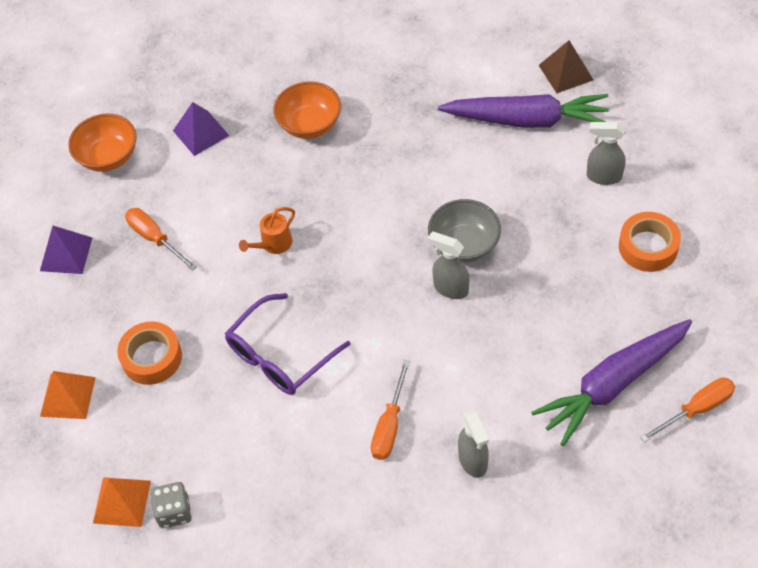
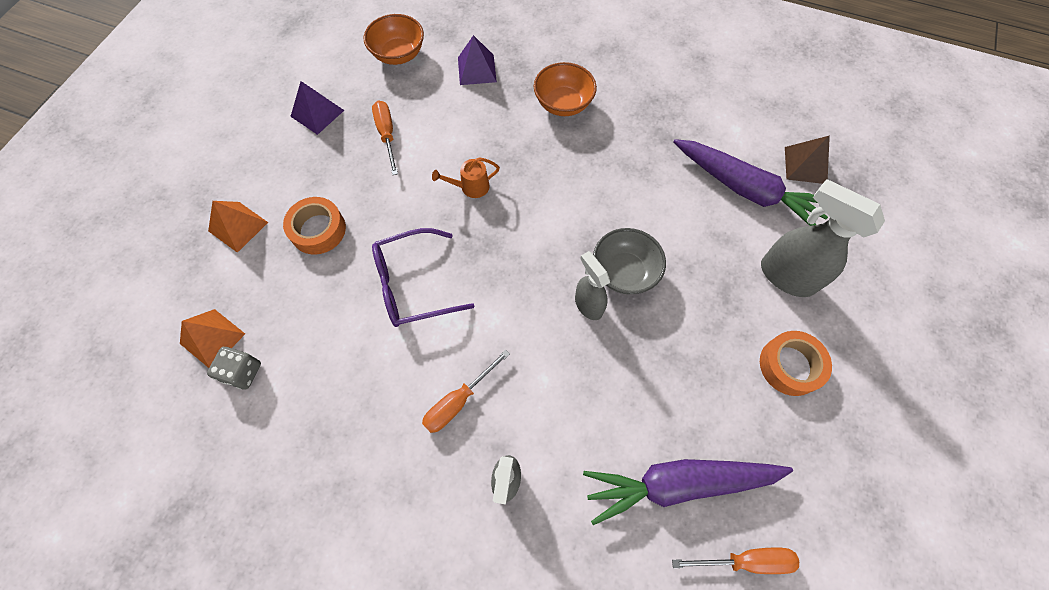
camera: 25 degrees right, 10 degrees up
(603, 176) = (785, 276): grey spray bottle -> grey spray bottle, size x1.66

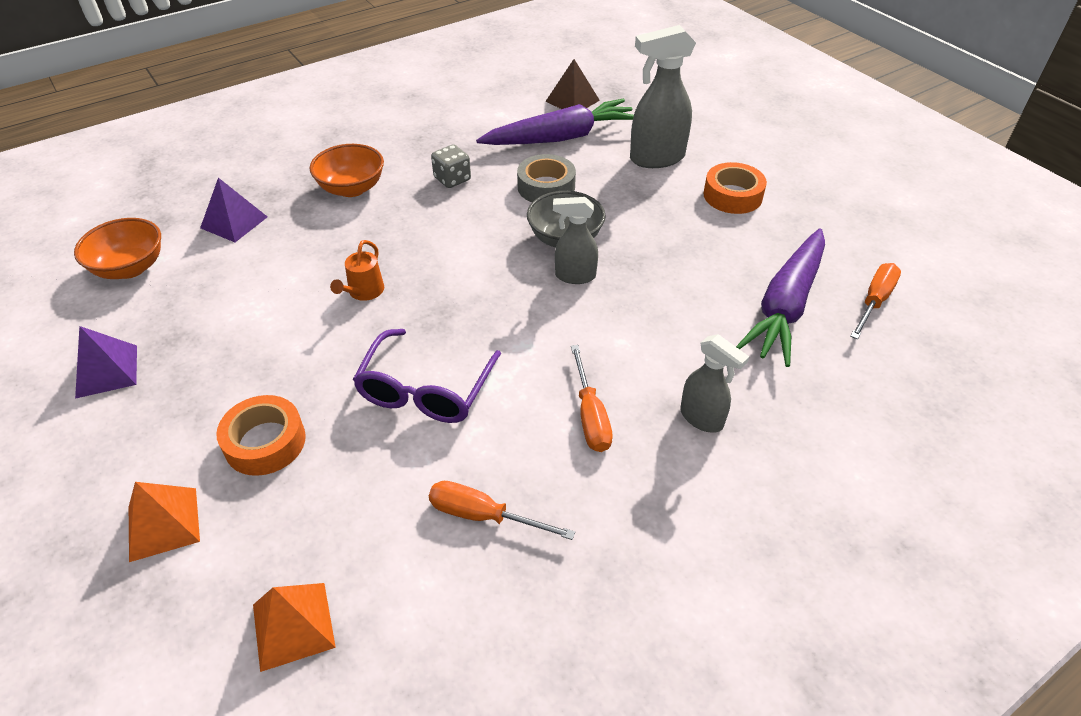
camera: 55 degrees left, 20 degrees down
(243, 372) = (374, 609): grey dice -> grey dice (452, 179)
(387, 135) = (219, 325): orange screwdriver -> orange screwdriver (483, 516)
(673, 220) = (546, 187): none -> grey tape

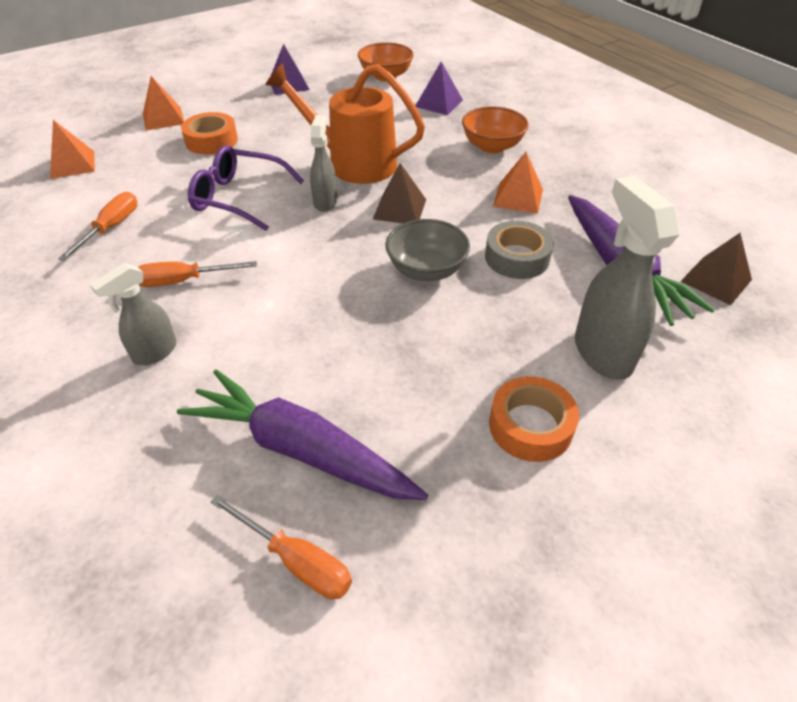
camera: 90 degrees right, 0 degrees up
(363, 292) = (353, 163): orange watering can -> orange watering can, size x2.31
(452, 179) = (518, 197): grey dice -> orange pyramid
(464, 255) = (399, 209): none -> brown pyramid
(574, 276) = (366, 275): grey spray bottle -> grey spray bottle (325, 202)

